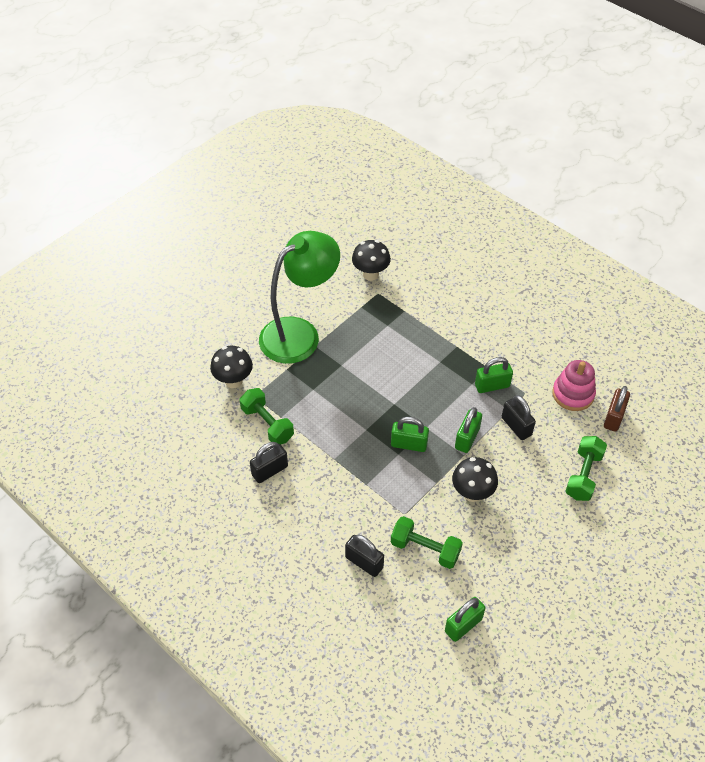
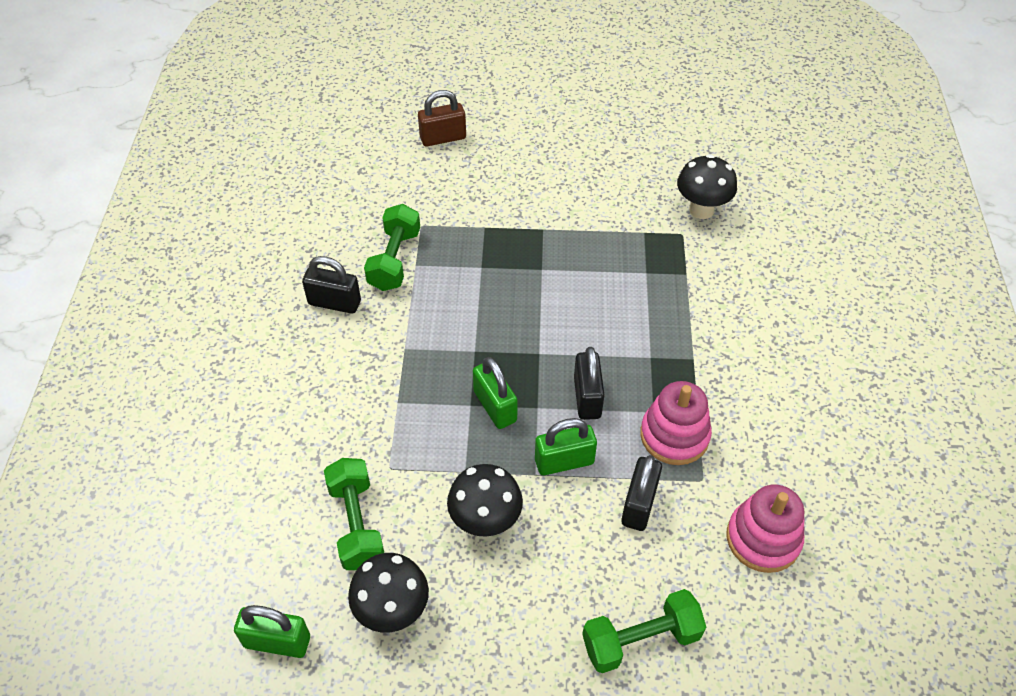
camera: 50 degrees right, 0 degrees up
(233, 381) = (423, 196): black mushroom -> black mushroom (393, 611)
(300, 333) = (545, 206): green lamp -> none
(364, 562) = (285, 472): black padlock -> black padlock (587, 397)
(492, 385) = (674, 435): green padlock -> pink stacking toy
(614, 417) = (779, 617): brown padlock -> brown padlock (443, 138)

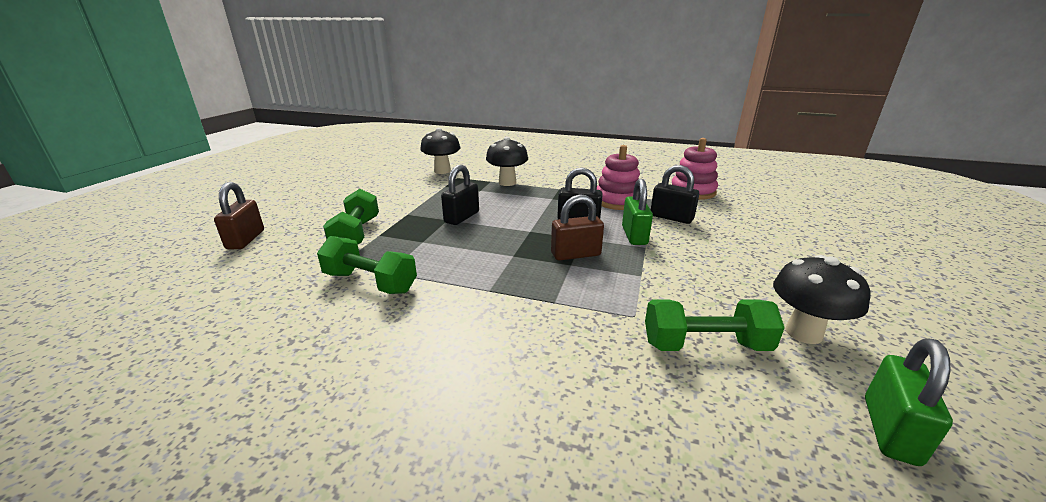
camera: 75 degrees left, 25 degrees down
(334, 303) = (394, 328): black padlock -> black padlock (462, 217)
(485, 522) = (693, 273): black mushroom -> black mushroom (507, 183)
(495, 406) = (575, 254): green padlock -> brown padlock
(641, 640) = (777, 231): green dumbbell -> green dumbbell (356, 234)

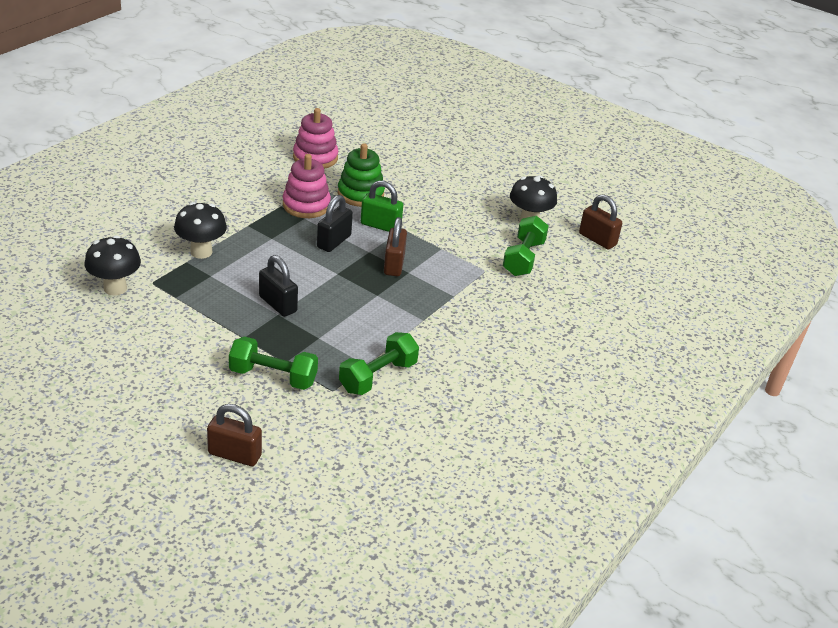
camera: 75 degrees left, 10 degrees up
(671, 217) = (360, 194): black padlock -> green stacking toy
(890, 430) = (597, 239): green padlock -> brown padlock

